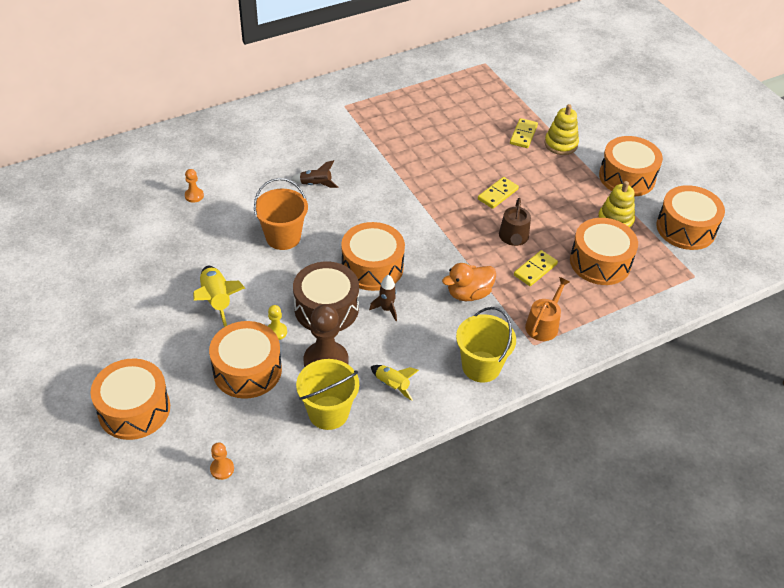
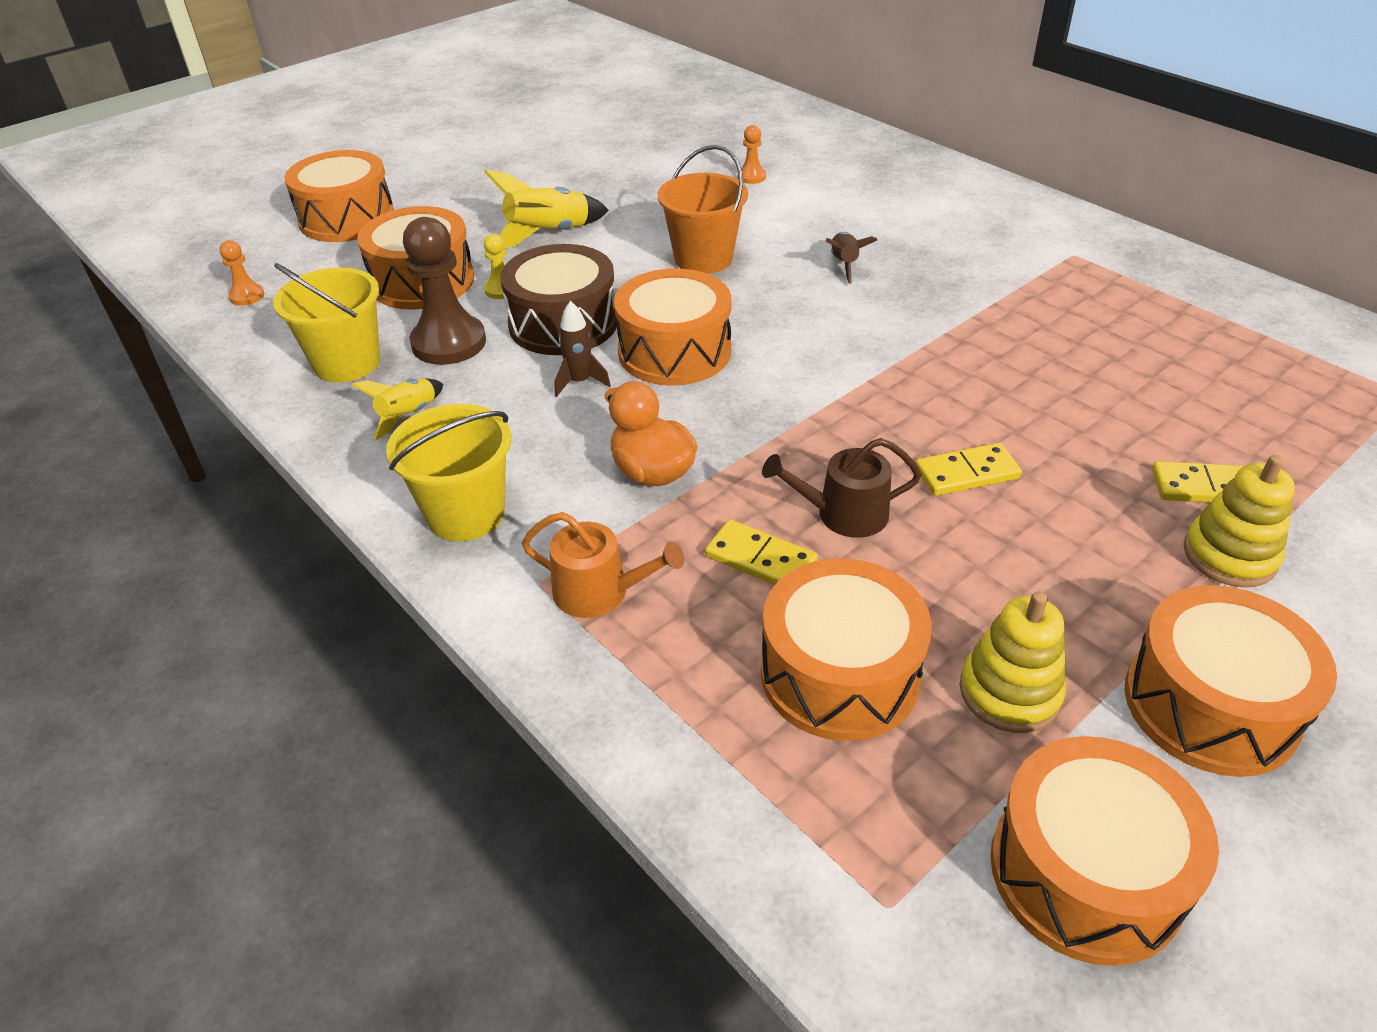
camera: 80 degrees right, 5 degrees down
(498, 194) = (967, 473): yellow domino -> yellow domino turned 45 degrees counterclockwise

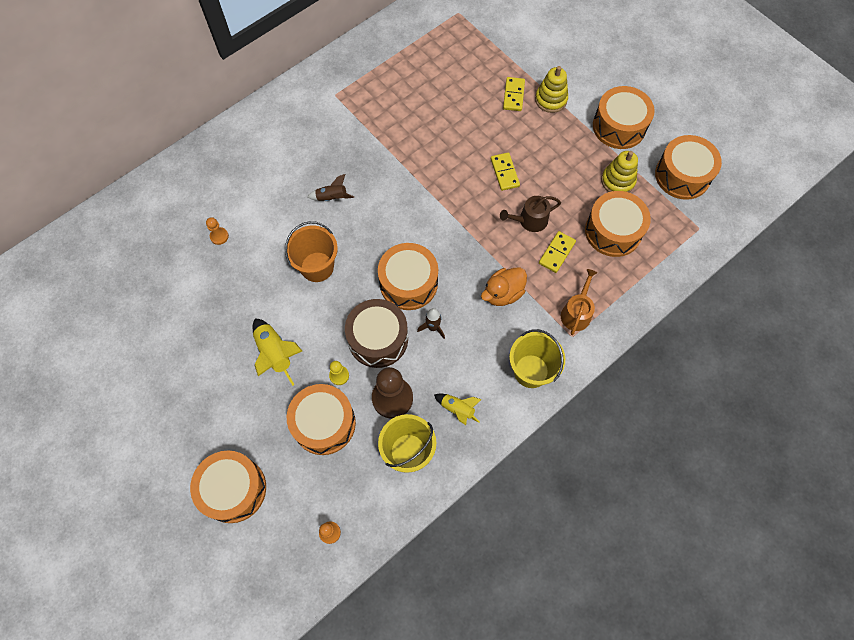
camera: 90 degrees left, 25 degrees up
(843, 514) = (530, 220): brown watering can -> brown watering can turned 75 degrees clockwise

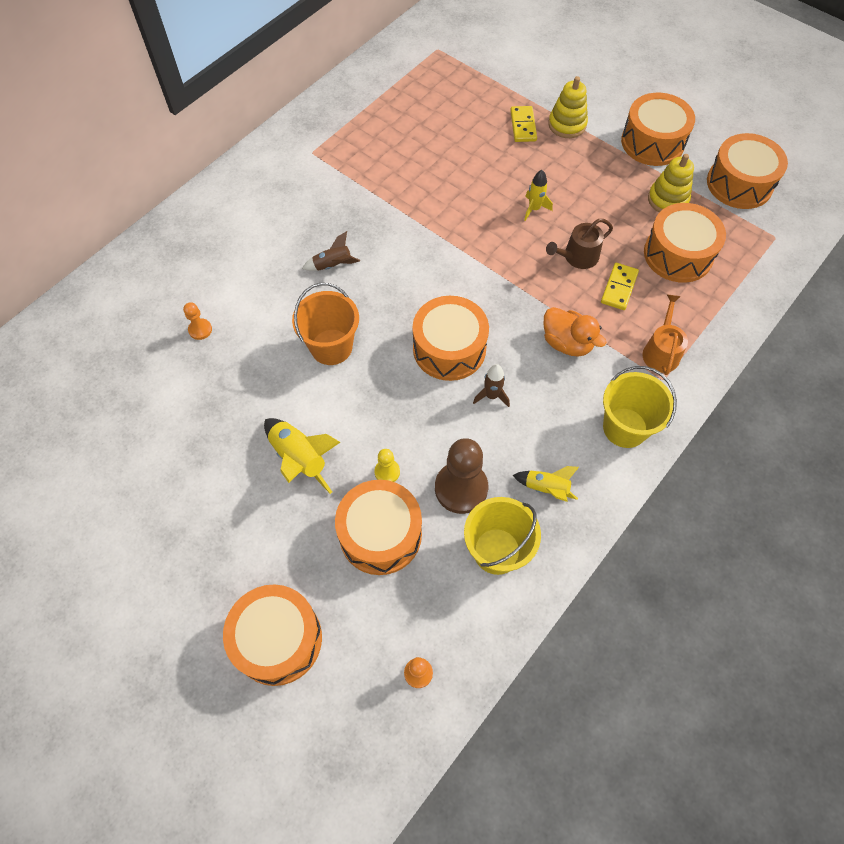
camera: 10 degrees left, 5 degrees down
(378, 339) = (426, 420): brown drum -> none
(503, 293) = (567, 343): orange duck -> orange duck turned 90 degrees counterclockwise
(505, 172) = (534, 209): yellow domino -> yellow rocket

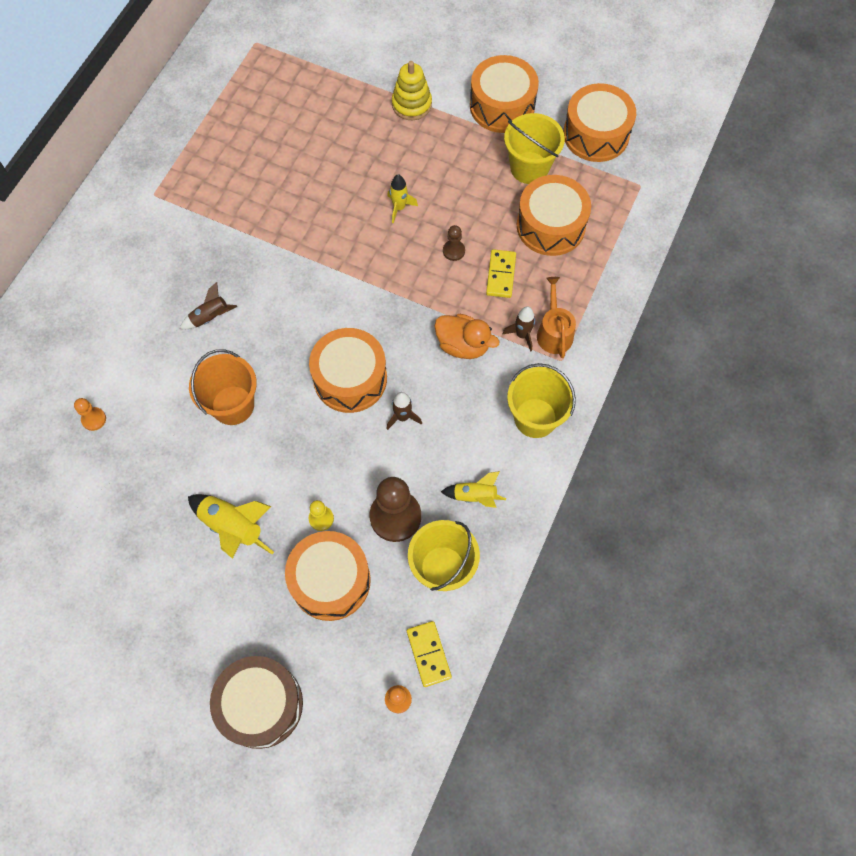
camera: 15 degrees left, 5 degrees up
(278, 639) = (261, 704): orange drum -> brown drum
(523, 126) = (367, 115): yellow domino -> yellow domino (428, 654)
(577, 257) = (453, 251): brown watering can -> brown pawn
(628, 347) = (522, 335): none -> brown rocket
(667, 200) = (529, 168): yellow stacking toy -> yellow bucket

